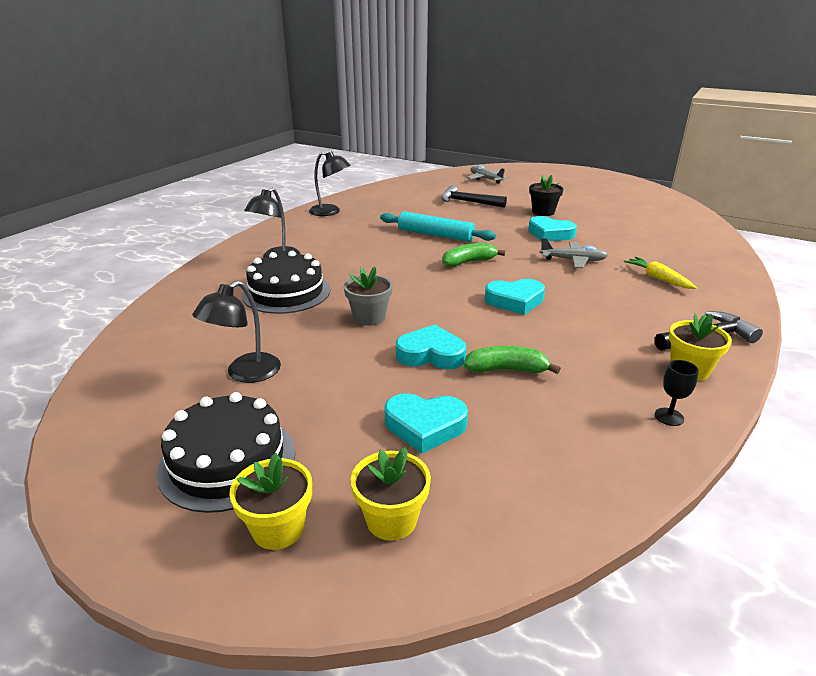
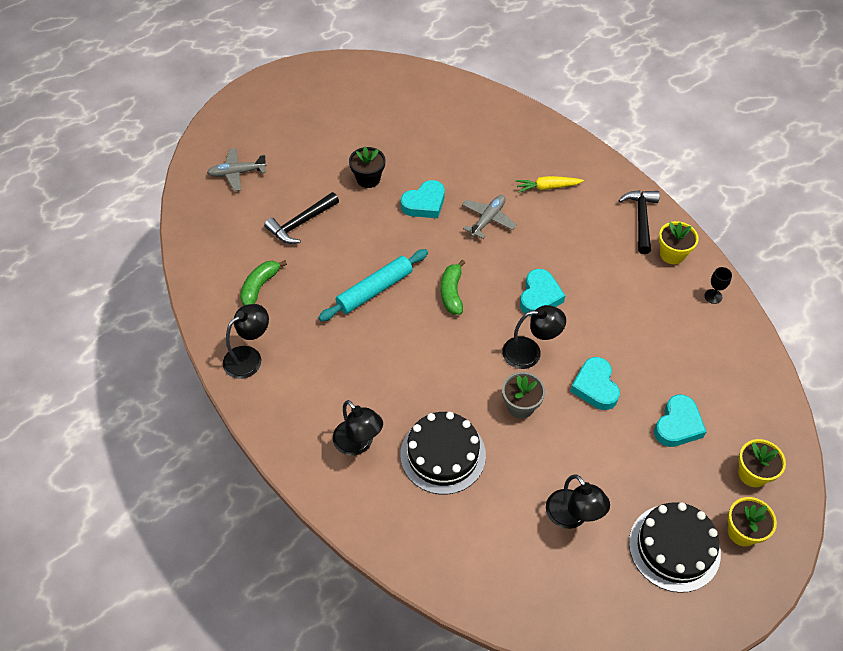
camera: 65 degrees left, 25 degrees up
(431, 354) = (595, 387): turquoise heart -> turquoise heart turned 45 degrees counterclockwise
(439, 309) = (530, 352): none -> black lamp
(507, 370) = (633, 351): green banana -> green banana (260, 286)

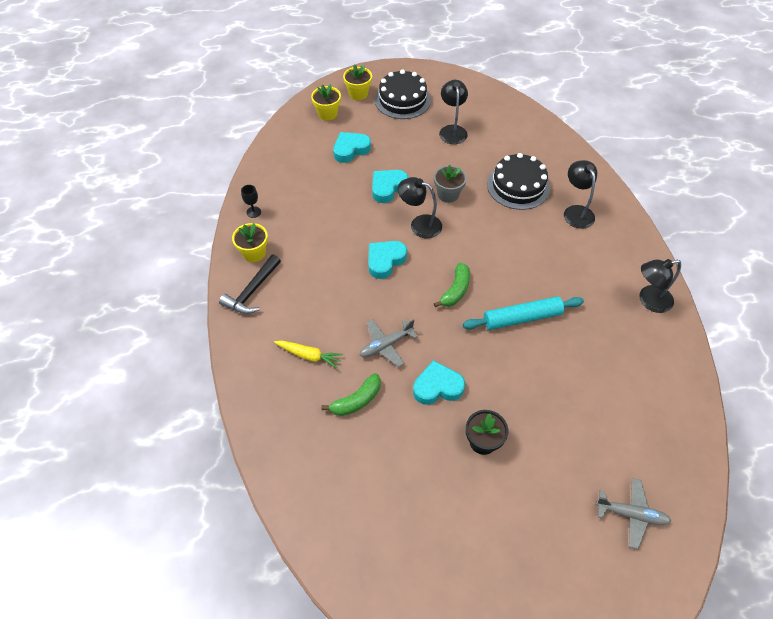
camera: 155 degrees left, 0 degrees up
(260, 286) = (628, 361): green banana -> green banana (356, 400)
(301, 223) = (572, 415): black hammer -> none
(595, 387) = (388, 187): turquoise heart -> turquoise heart turned 150 degrees counterclockwise

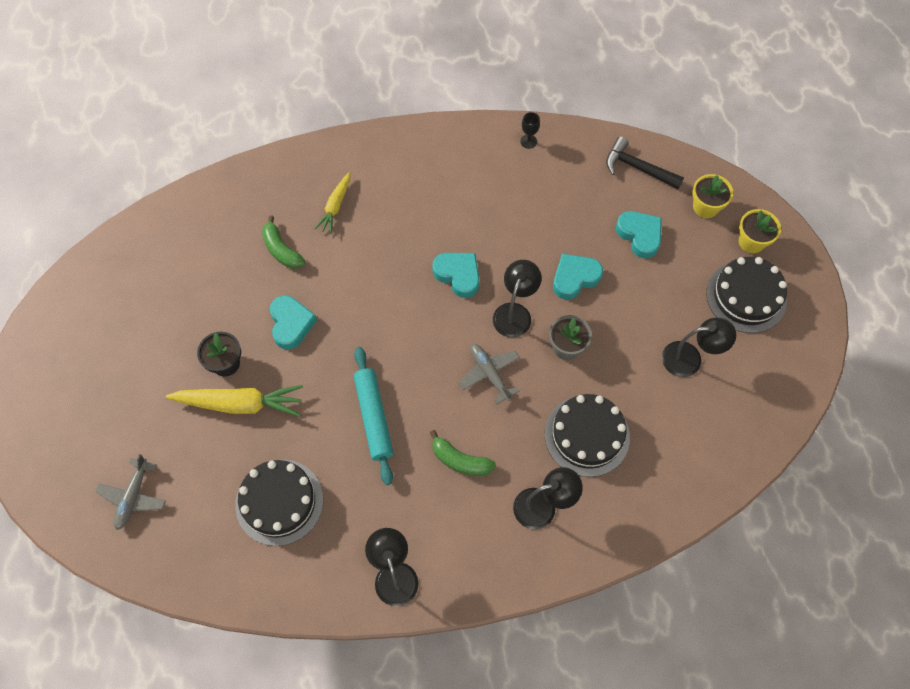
camera: 90 degrees right, 10 degrees up
(252, 291) = (417, 150): black hammer -> black hammer (638, 168)
(254, 253) = (469, 147): yellow flower pot -> none
(386, 345) = (344, 276): grey plane -> grey plane (489, 374)
(388, 187) = (575, 278): turquoise heart -> turquoise heart turned 75 degrees counterclockwise
(455, 290) = (414, 348): green banana -> green banana (460, 460)
(523, 425) = (240, 404): none -> yellow carrot
(609, 385) = (279, 502): none -> black cake

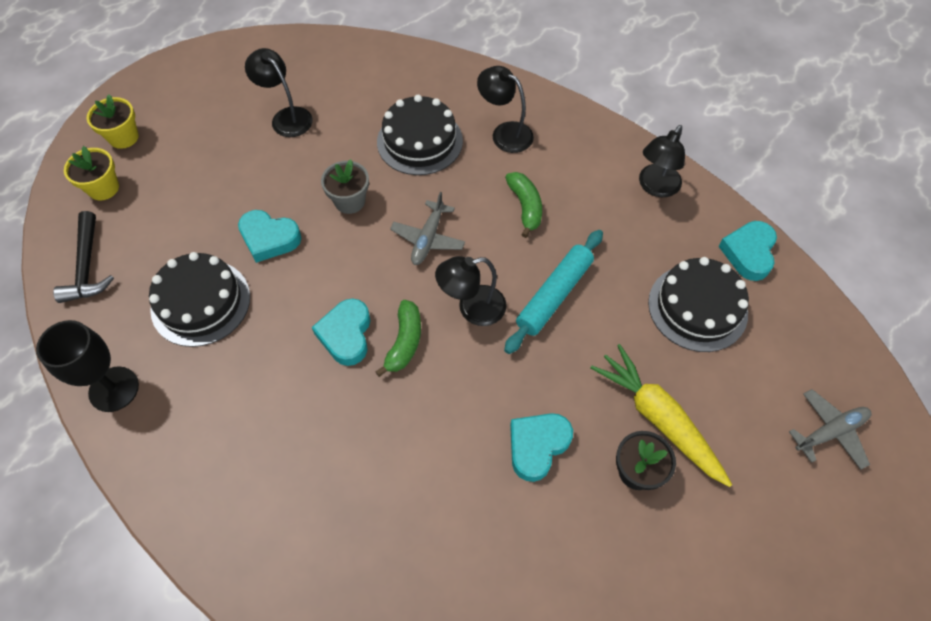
camera: 130 degrees left, 5 degrees down
(281, 250) = (464, 538): green banana -> green banana (404, 342)
(335, 206) = (358, 528): yellow carrot -> none
(515, 312) = (348, 260): black lamp -> black lamp (472, 308)
(528, 141) = (114, 389): black goblet -> black goblet, size x2.03
(639, 235) = (177, 218): turquoise heart -> turquoise heart (748, 253)
(746, 296) = (191, 113): black cake -> black cake (201, 302)

